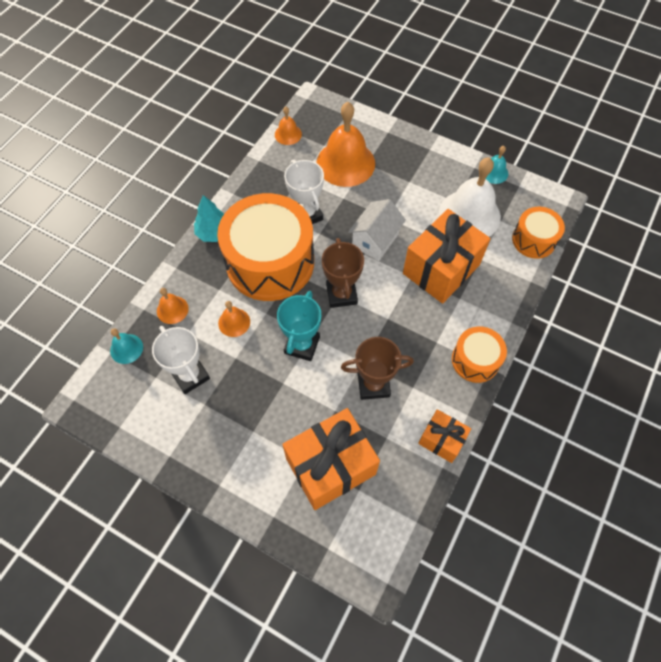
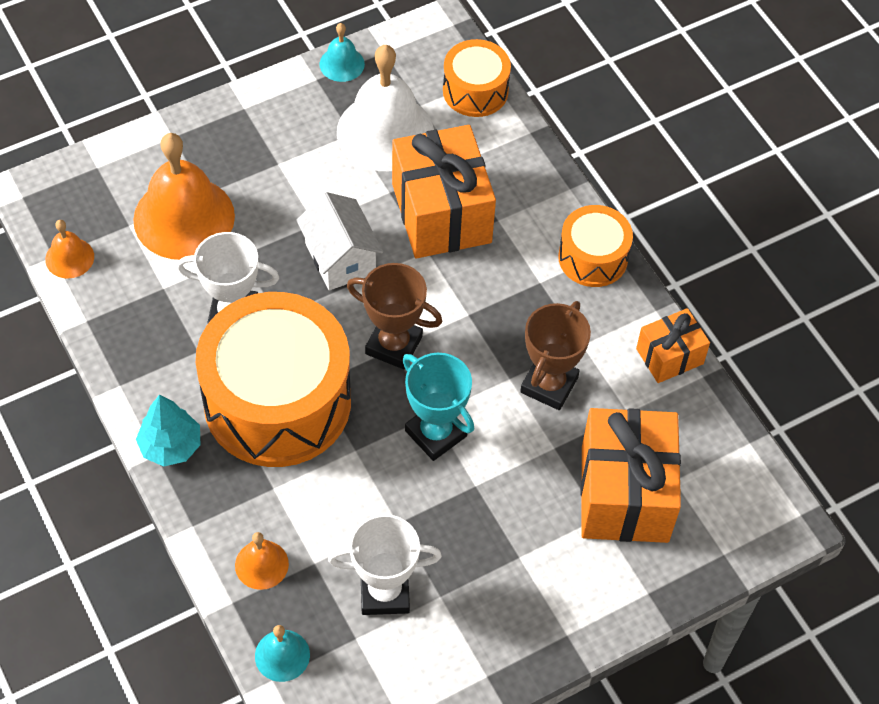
camera: 60 degrees left, 5 degrees down
(234, 322) = (341, 496): orange bell -> none

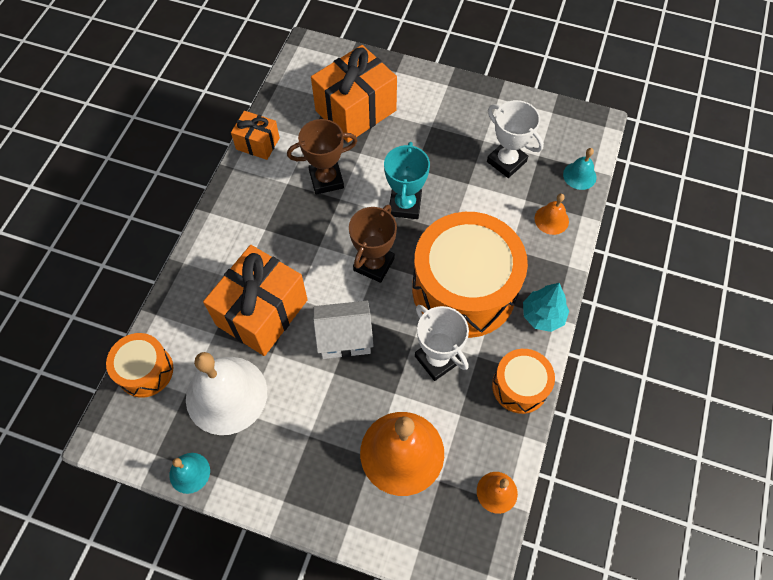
camera: 130 degrees left, 5 degrees up
(340, 258) = (344, 338): white house -> white house turned 60 degrees clockwise
(394, 345) = (374, 264): brown trophy -> brown trophy turned 45 degrees clockwise
(593, 257) = (224, 217): orange drum -> orange drum (520, 386)

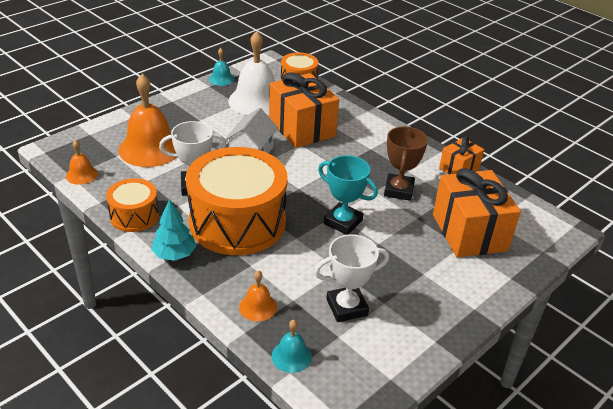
camera: 115 degrees right, 25 degrees down
(374, 264) = (299, 186): brown trophy -> none

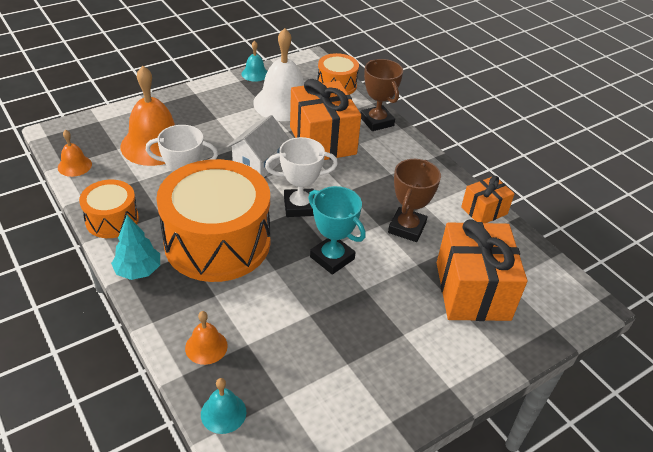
camera: 10 degrees right, 5 degrees up
(344, 107) = (377, 121): none -> brown trophy
(347, 307) = (304, 362): white trophy -> white trophy (299, 206)

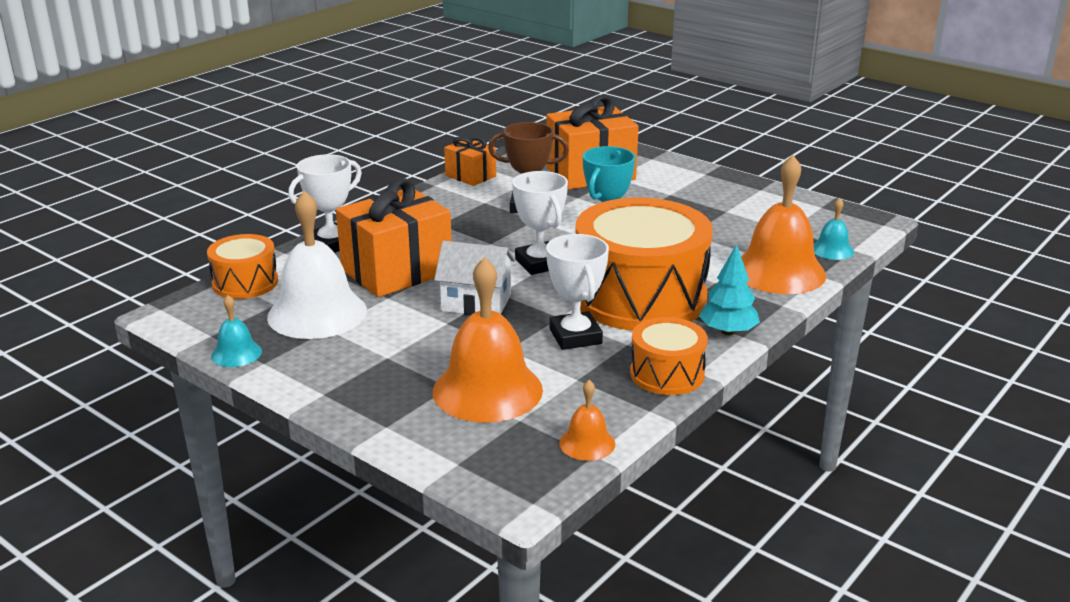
camera: 105 degrees left, 15 degrees down
(206, 346) = (779, 271): orange bell -> orange bell, size x2.11
(377, 121) = (331, 244): brown trophy -> white trophy

